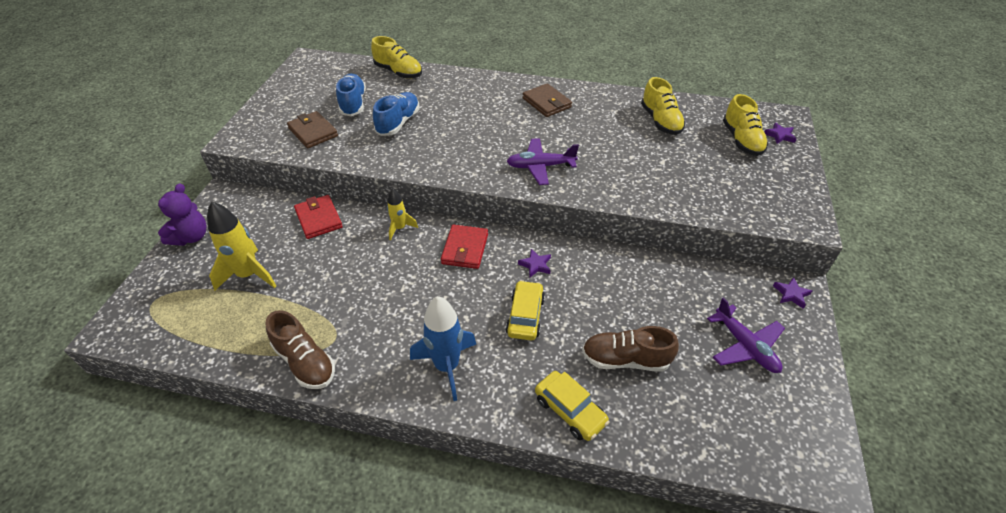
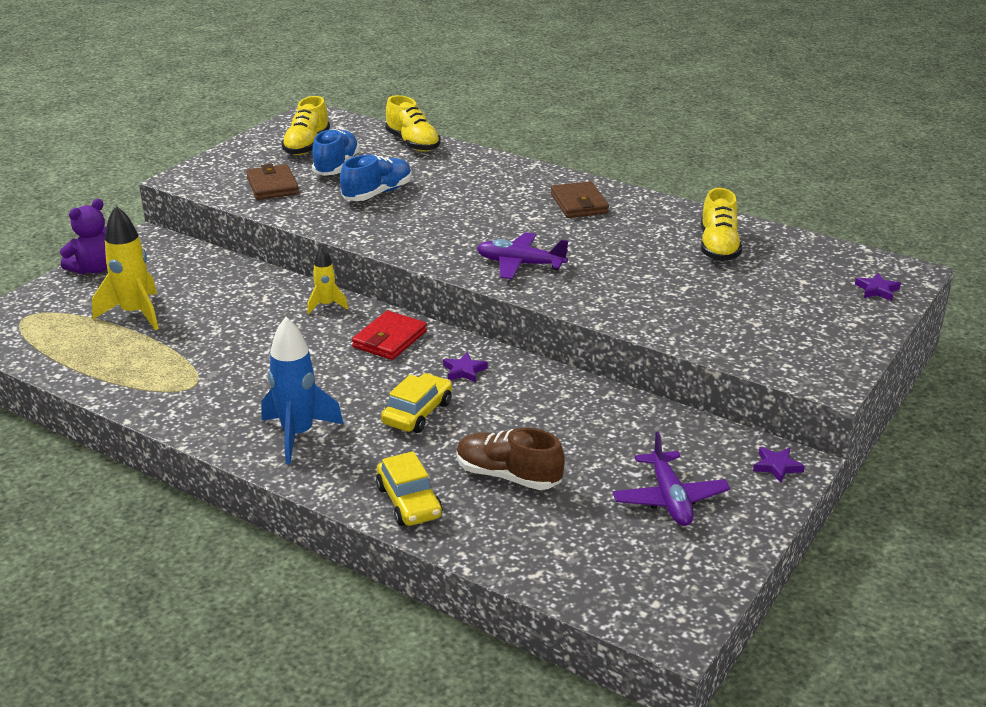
camera: 20 degrees right, 15 degrees down
(305, 362) = (150, 397): brown shoe -> none
(318, 219) = (239, 279): red wallet -> none
(741, 140) = (815, 285): yellow shoe -> yellow shoe (307, 146)

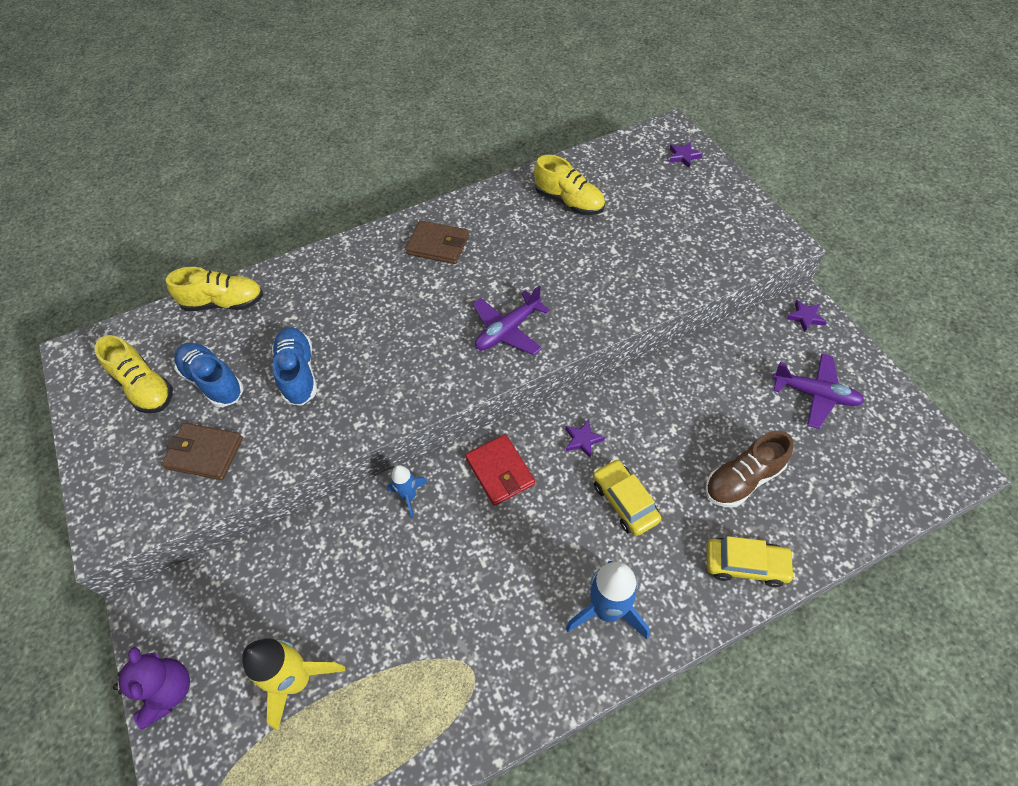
camera: 55 degrees left, 25 degrees up
(326, 305) = (409, 496): yellow rocket -> blue rocket

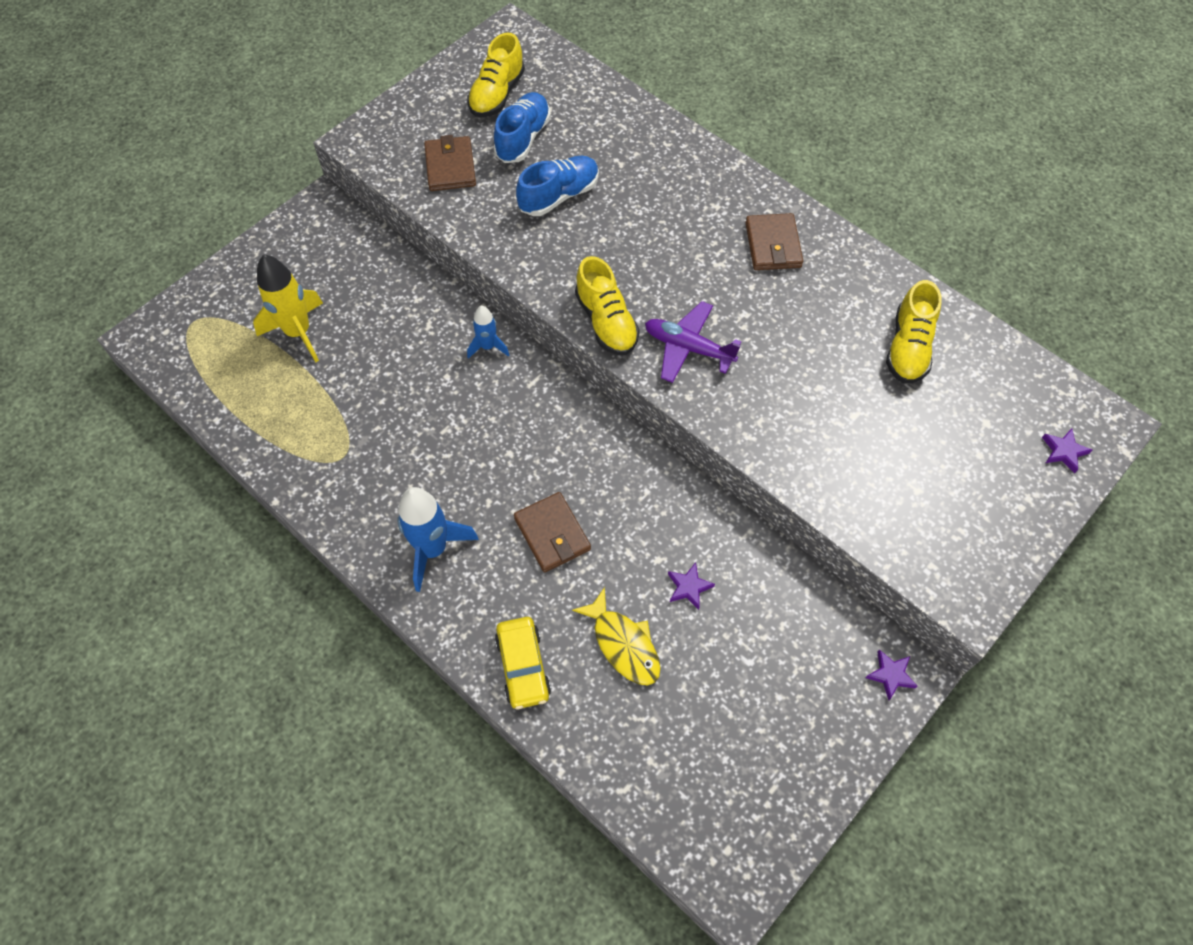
camera: 65 degrees right, 5 degrees up
(168, 691) = (265, 251): purple teddy bear -> none
(224, 303) = (612, 104): yellow shoe -> yellow shoe (606, 322)
(500, 471) = (543, 412): red wallet -> none
(582, 440) = (609, 475): purple star -> purple star (689, 587)
(624, 501) = (552, 534): yellow car -> brown wallet
(743, 479) = (623, 644): brown shoe -> yellow fish
(815, 394) = (773, 704): purple plane -> none

